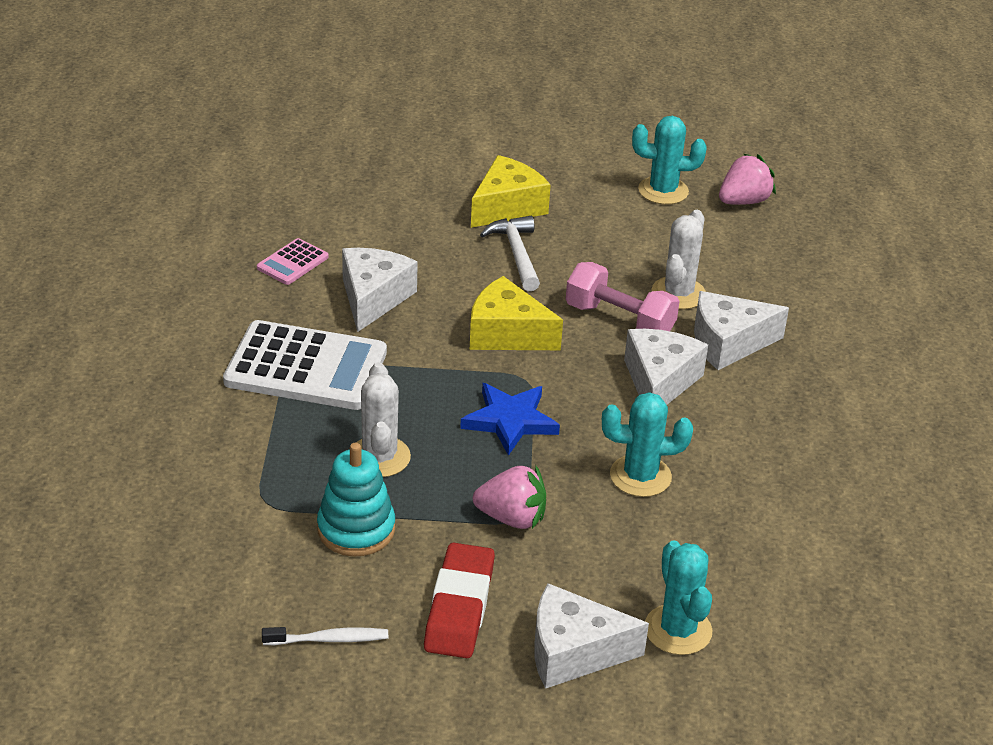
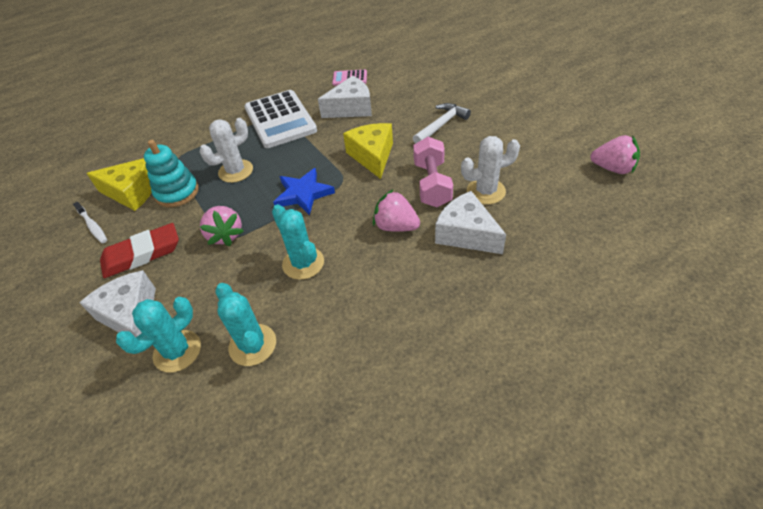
camera: 60 degrees right, 10 degrees up
(507, 207) = (475, 103): yellow cheese -> yellow cheese (132, 192)
(659, 382) = (396, 226): white cheese -> pink strawberry
(663, 191) = (571, 137): turquoise cactus -> turquoise cactus (252, 345)

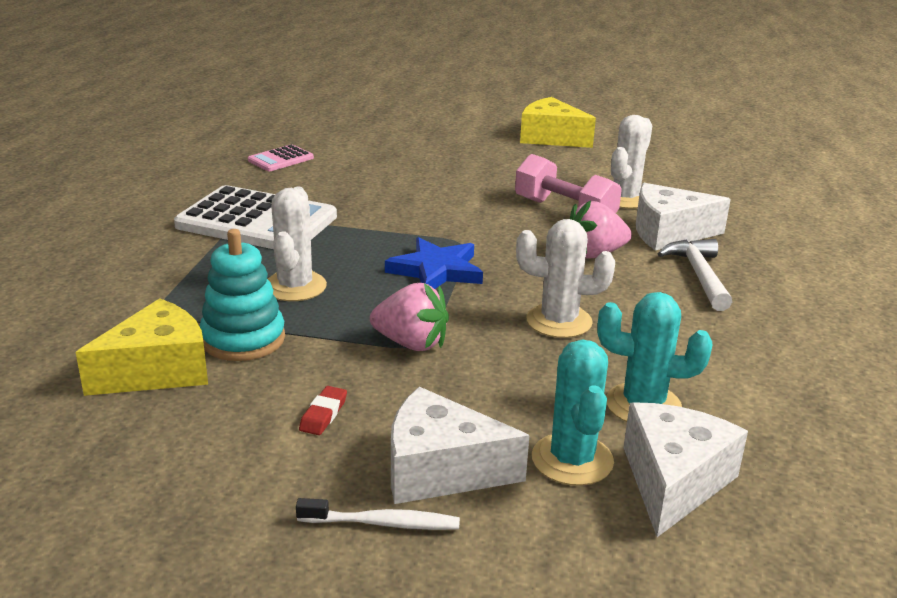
camera: 50 degrees left, 20 degrees down
(93, 226) = (163, 431): white toothbrush -> white toothbrush (383, 523)
(142, 254) = (323, 414): red eraser -> red eraser, size x0.44
(303, 263) = (559, 321): turquoise cactus -> white cactus
(351, 108) = (341, 183): white cheese -> white cheese (673, 481)
(372, 156) = (454, 213): yellow cheese -> yellow cheese (550, 138)
(441, 125) = (481, 166): white hammer -> white hammer (698, 275)
(612, 168) = (695, 149): pink strawberry -> none

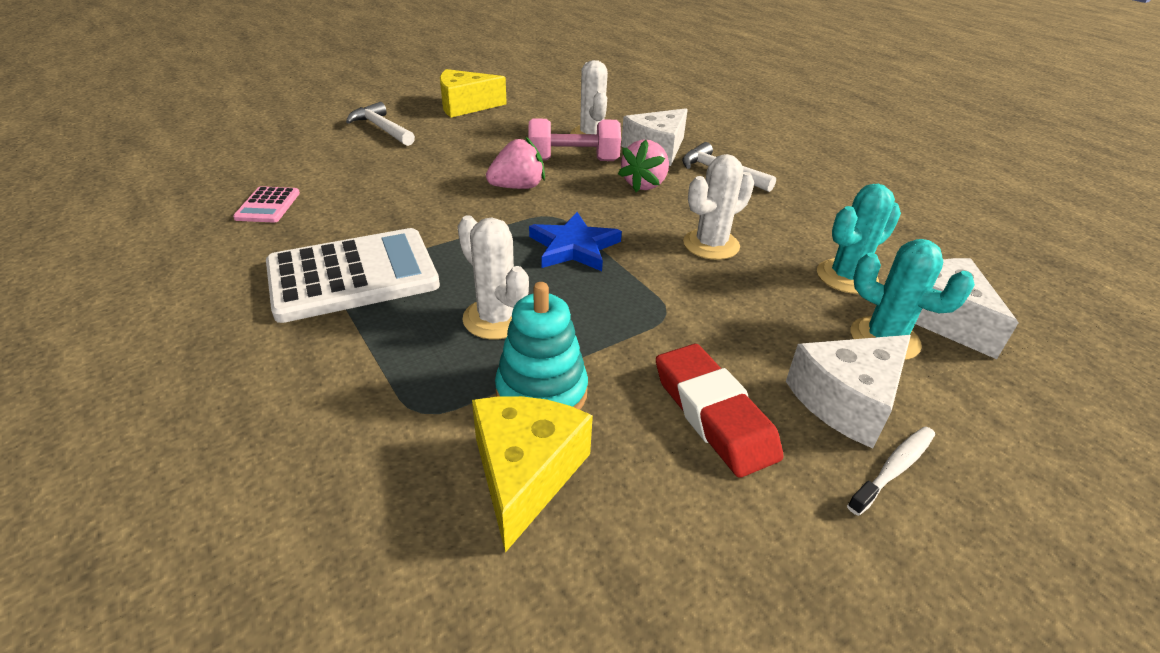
camera: 45 degrees left, 10 degrees up
(323, 414) = (713, 414): red eraser -> red eraser, size x2.28
(411, 343) = (662, 315): pink strawberry -> pink strawberry (518, 187)
(447, 134) = (381, 128): none -> white hammer

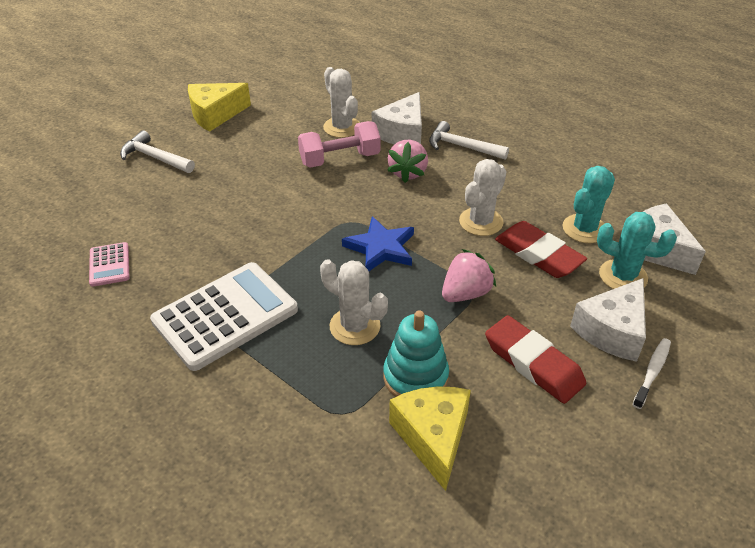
camera: 15 degrees left, 5 degrees up
(518, 187) = (308, 198): pink strawberry -> pink strawberry (465, 293)
(773, 291) = (538, 254): none -> red eraser

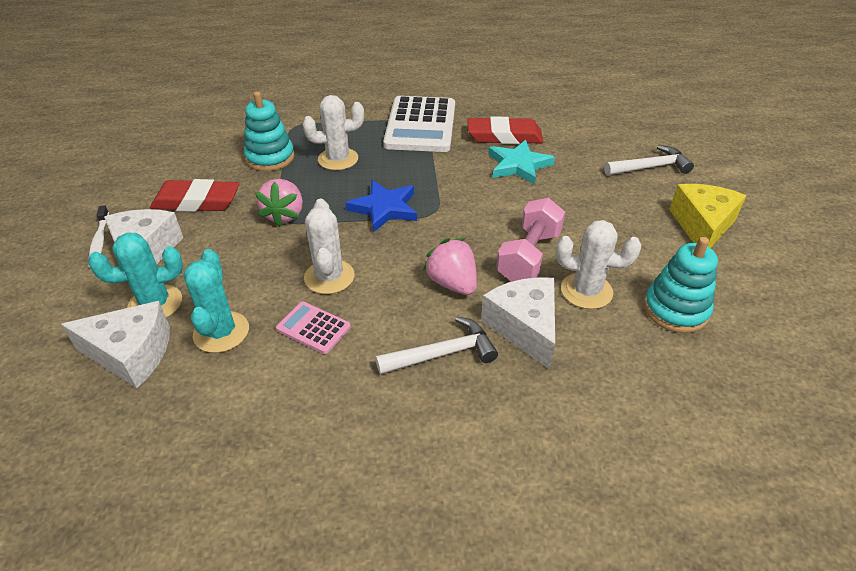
camera: 135 degrees right, 0 degrees up
(109, 265) = (527, 109): pink calculator -> pink calculator (313, 328)
(229, 217) = (518, 165): none -> turquoise star
(316, 98) = (675, 310): none -> turquoise stacking toy
(433, 437) = (232, 142): yellow cheese -> none
(538, 254) = (250, 278): red eraser -> red eraser (504, 136)

